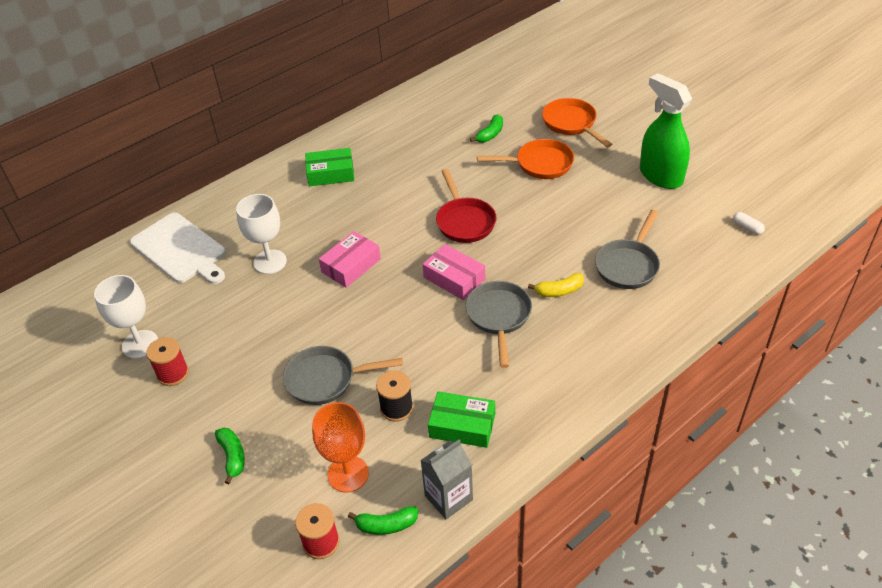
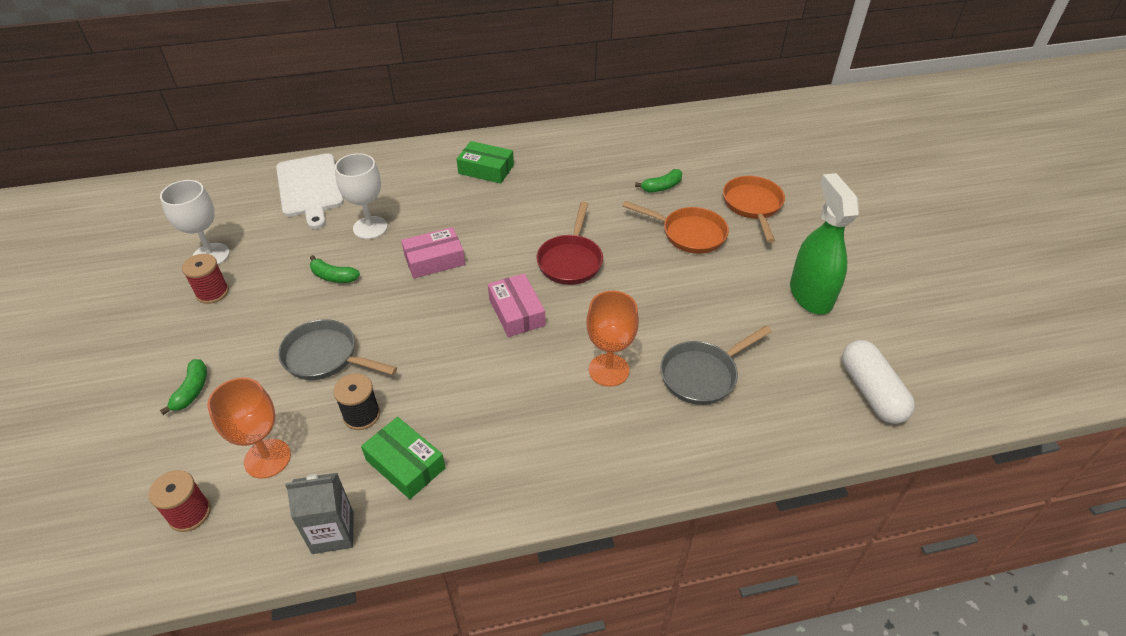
camera: 25 degrees right, 0 degrees up
(386, 525) = (256, 529): green banana -> green banana (333, 276)
(499, 317) = (528, 369): grey pan -> none
(559, 291) = (609, 370): yellow banana -> orange goblet
(747, 228) = (871, 392): white capsule -> white capsule, size x2.26

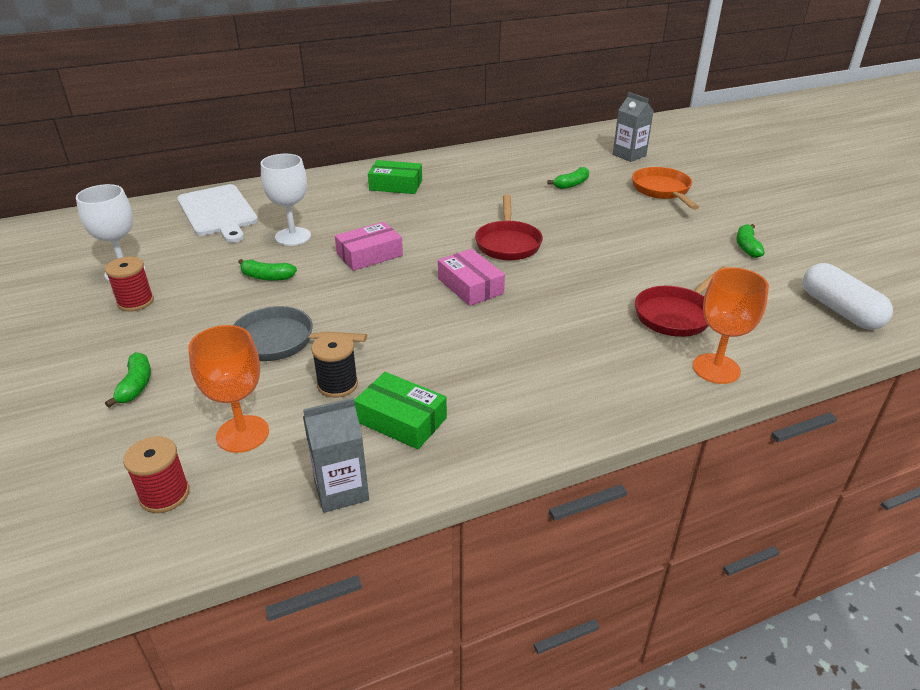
camera: 10 degrees left, 10 degrees down
(609, 370) = (583, 321): orange goblet -> orange goblet (716, 368)
(689, 234) = (613, 214): orange pan -> none
(702, 375) = (676, 314): grey pan -> red pan
(737, 151) = (629, 155): none -> grey carton
(810, 295) = (747, 247): green spray bottle -> green banana

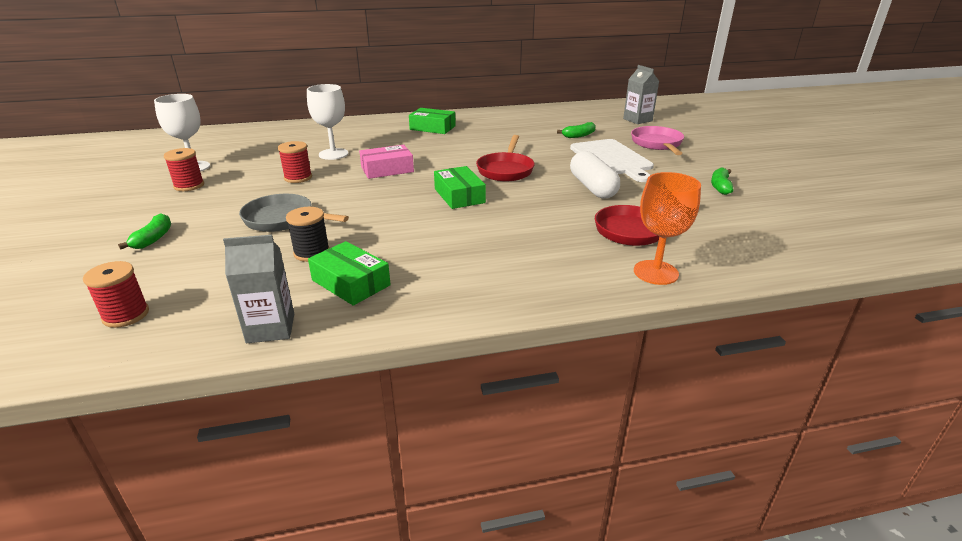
camera: 10 degrees right, 5 degrees down
(218, 212) = (285, 136): white cutting board -> white cutting board (612, 159)
(243, 434) = (214, 279): orange goblet -> none
(267, 277) = (298, 178): green banana -> red spool
(470, 286) = (459, 196): pink box -> green box
(662, 190) = (657, 144): orange pan -> pink pan
(840, 310) = (795, 239): white capsule -> white capsule (592, 187)

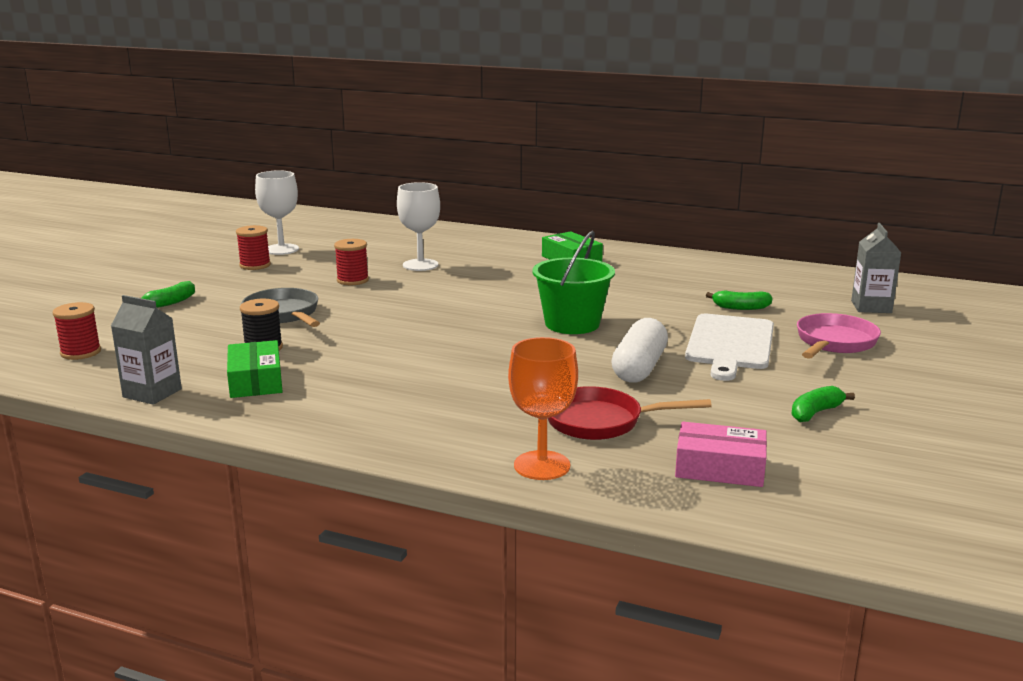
camera: 35 degrees right, 10 degrees down
(387, 169) = (447, 293): pink box -> pink box (719, 468)
(459, 196) = (474, 336): green box -> none
(506, 170) = (572, 324): red pan -> green bucket

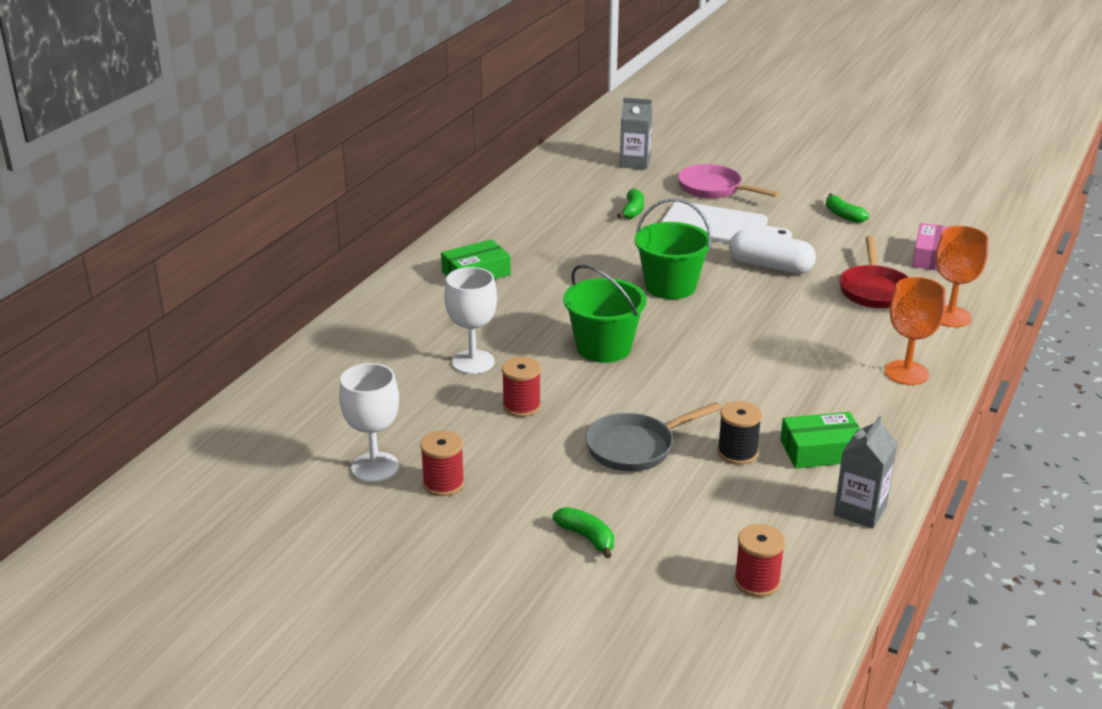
camera: 85 degrees left, 10 degrees up
(398, 429) = (906, 373): none -> orange goblet
(446, 302) = (603, 348): none -> green bucket

